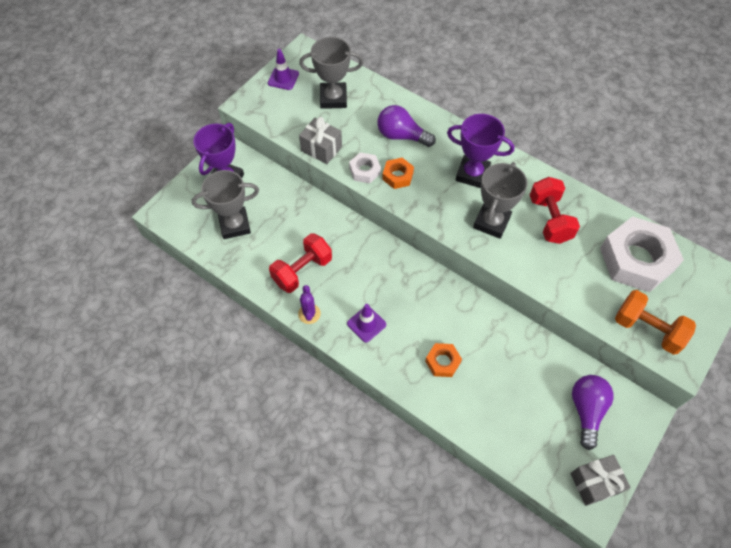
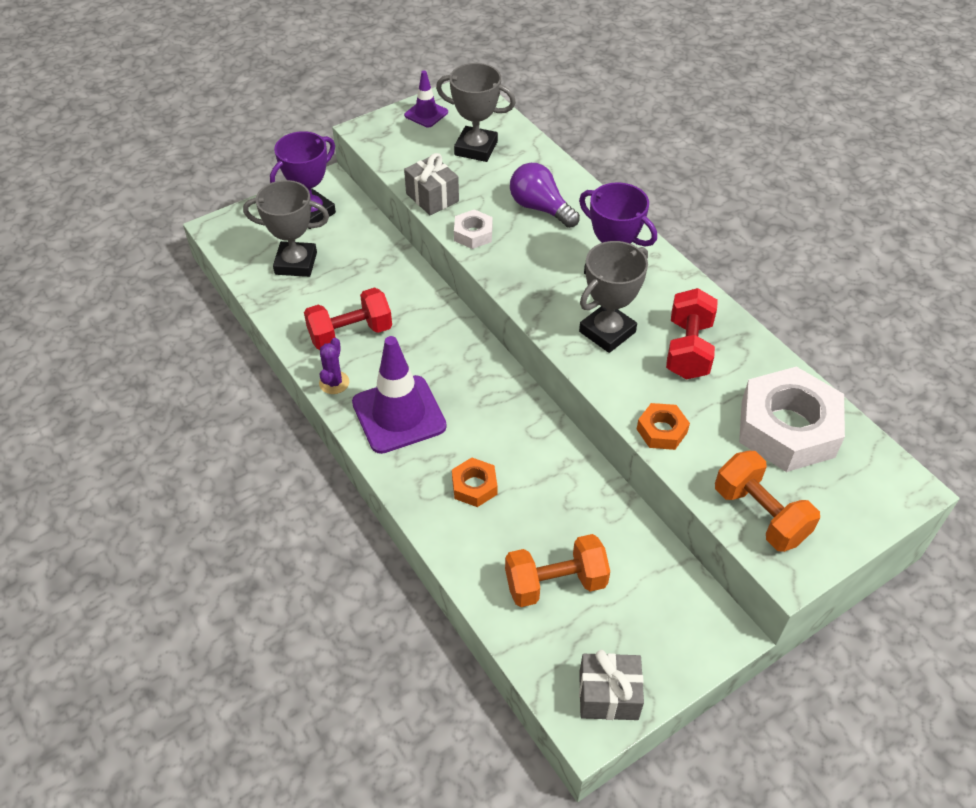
camera: 20 degrees right, 10 degrees down
(366, 324) = (399, 414): purple traffic cone -> purple traffic cone, size x1.89
(397, 176) = (512, 250): orange nut -> orange nut (661, 431)
(527, 415) = (555, 583): none -> orange dumbbell
(586, 410) = (641, 604): purple light bulb -> none

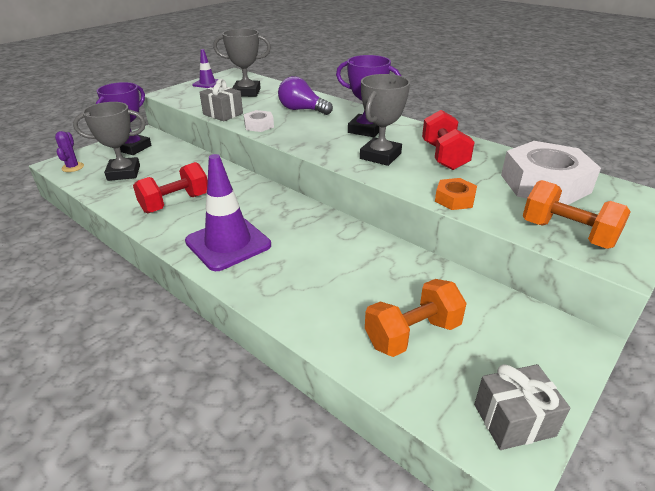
camera: 15 degrees left, 15 degrees down
(334, 383) = (167, 233): purple cactus -> purple cactus (73, 167)
(474, 486) = (309, 278): orange nut -> none

